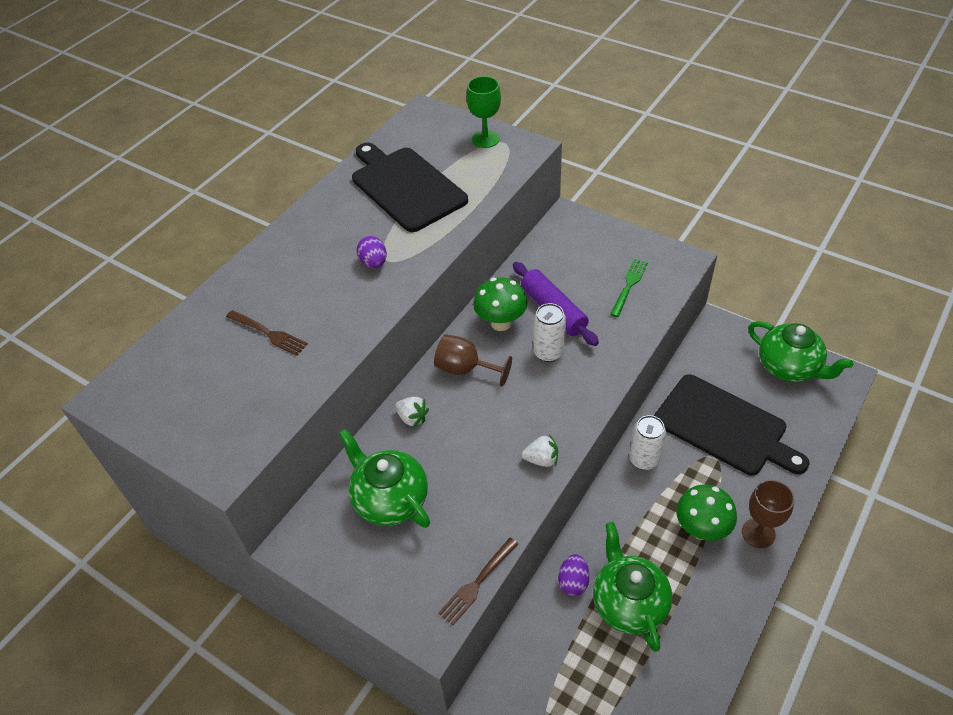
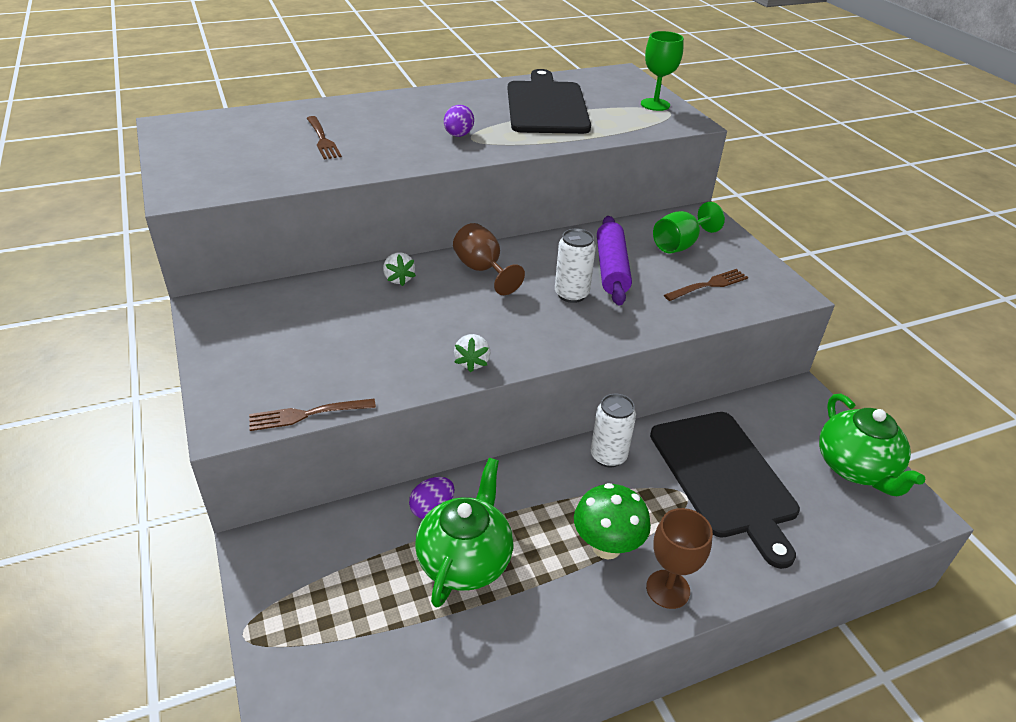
camera: 30 degrees right, 10 degrees down
(390, 499) = (313, 319): green teapot -> none
(501, 323) = (552, 256): green mushroom -> none
(541, 459) = (472, 362): white strawberry -> white strawberry turned 60 degrees clockwise
(578, 256) = (680, 245): none -> green goblet
(629, 285) = (708, 285): green fork -> brown fork

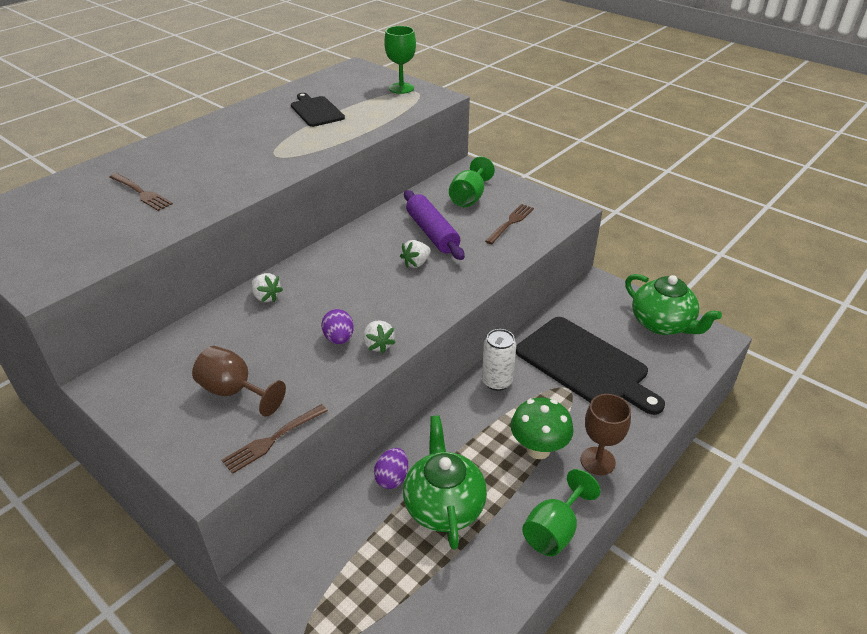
camera: 25 degrees left, 0 degrees up
(458, 135) = (262, 156): purple egg -> purple egg (339, 339)
(482, 270) = (332, 266): brown goblet -> brown goblet (234, 391)
(546, 106) = (316, 111): black cutting board -> black cutting board, size x0.56
(566, 641) = (554, 530): none -> green goblet
(571, 294) = (416, 263): white can -> white strawberry

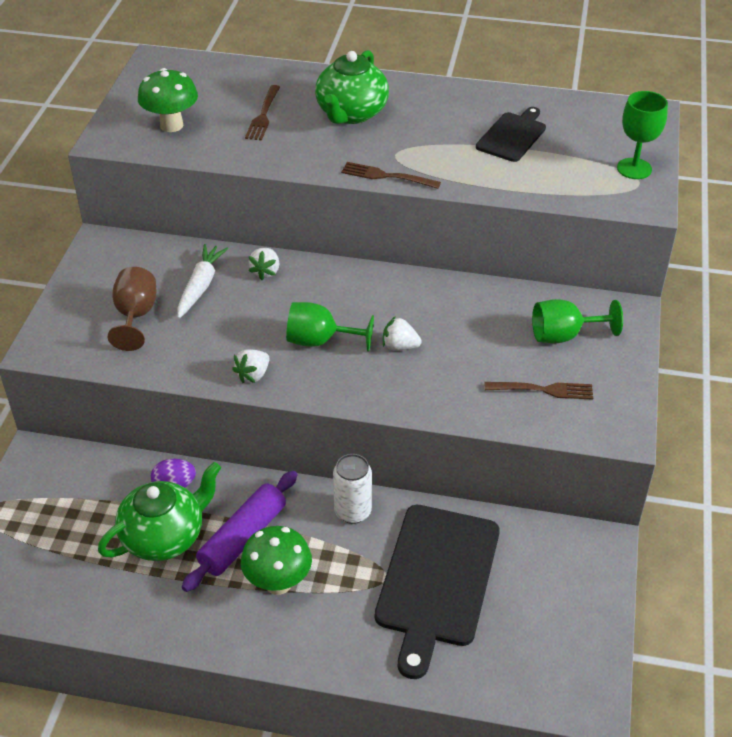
camera: 60 degrees right, 5 degrees up
(80, 241) = (171, 125): none -> green mushroom
(241, 338) = (200, 286): none -> white carrot
(273, 439) = (97, 365): brown fork -> brown fork (386, 176)
(339, 339) = (243, 345): purple egg -> none
(432, 233) = (464, 335): purple rolling pin -> purple rolling pin (242, 538)
(554, 530) = (182, 633): green goblet -> green goblet (320, 341)
(597, 461) = (294, 640): brown goblet -> none
(662, 324) = (573, 635): green teapot -> green teapot (351, 113)

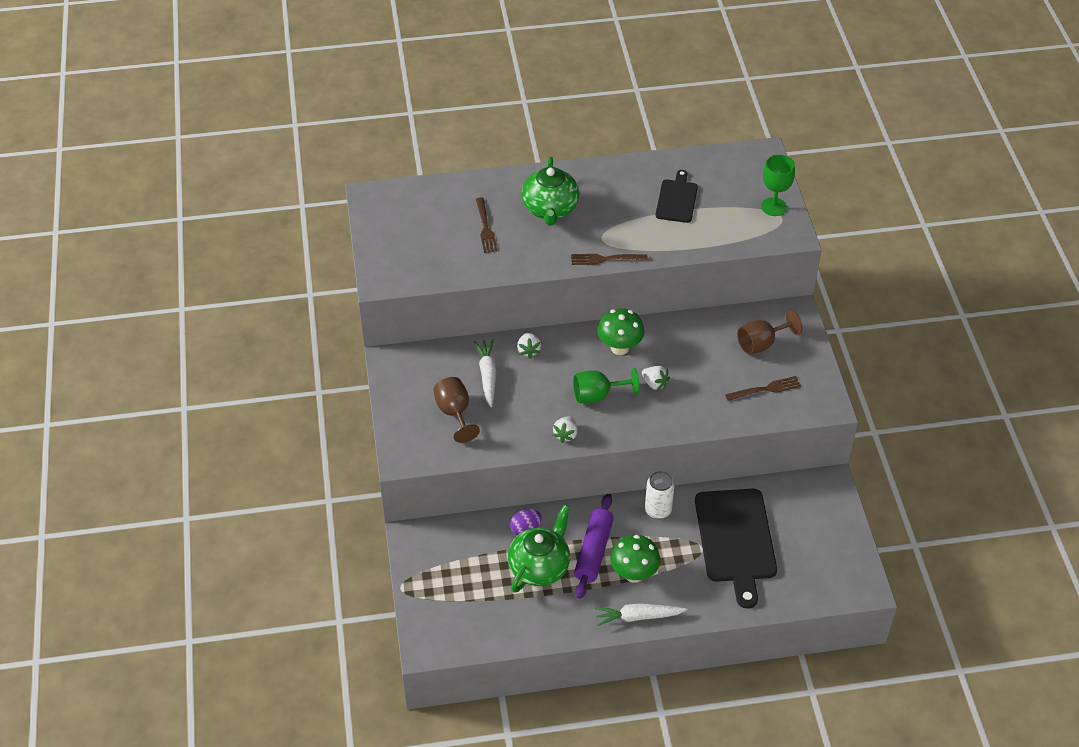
camera: 20 degrees left, 5 degrees up
(171, 125) = (421, 255): green mushroom -> green mushroom (619, 348)
(252, 641) = (638, 617): none -> white carrot
(399, 346) = (654, 383): white strawberry -> white strawberry turned 135 degrees counterclockwise
(564, 335) = (761, 343): green goblet -> brown goblet

